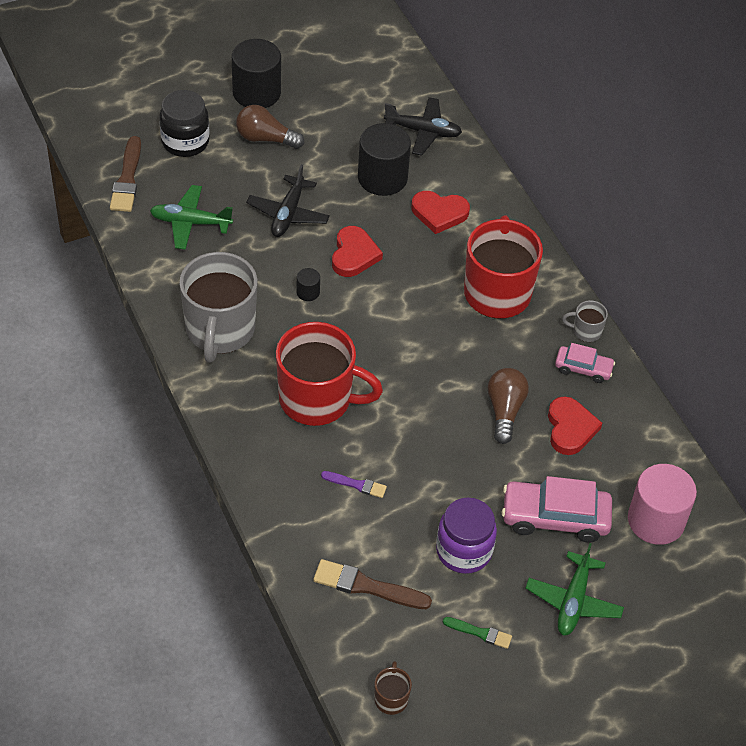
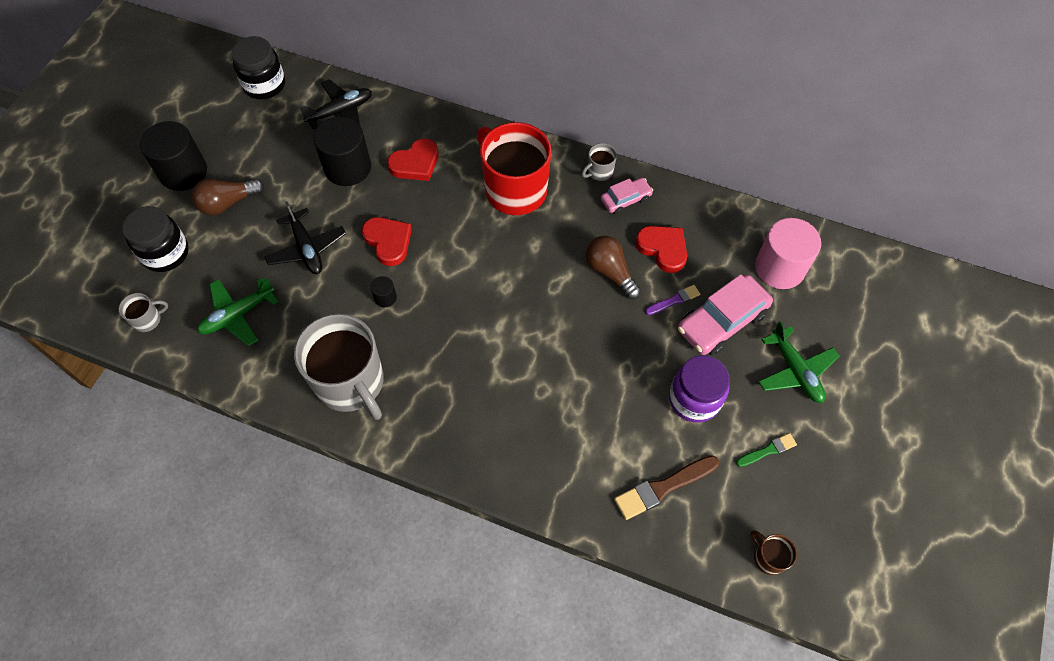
camera: 40 degrees left, 10 degrees up
(127, 179) = (148, 320): brown brush -> grey mug
(317, 399) = (479, 375): red mug -> none
(356, 485) = (574, 416): purple brush -> purple brush (674, 300)
(385, 69) = (264, 85): none -> black jar

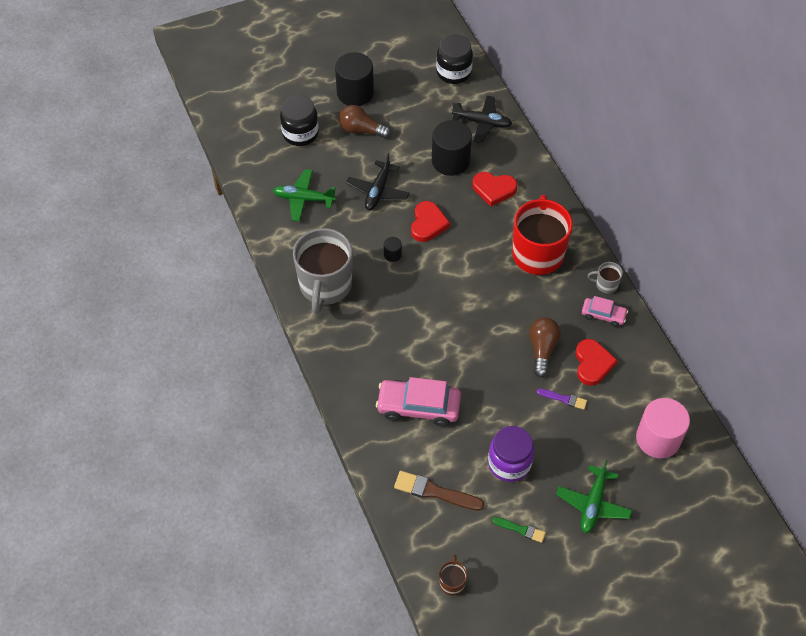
camera: 45 degrees right, 5 degrees down
(148, 320) = (256, 164): grey mug -> none
(721, 321) = (579, 436): pink car -> pink car (418, 407)

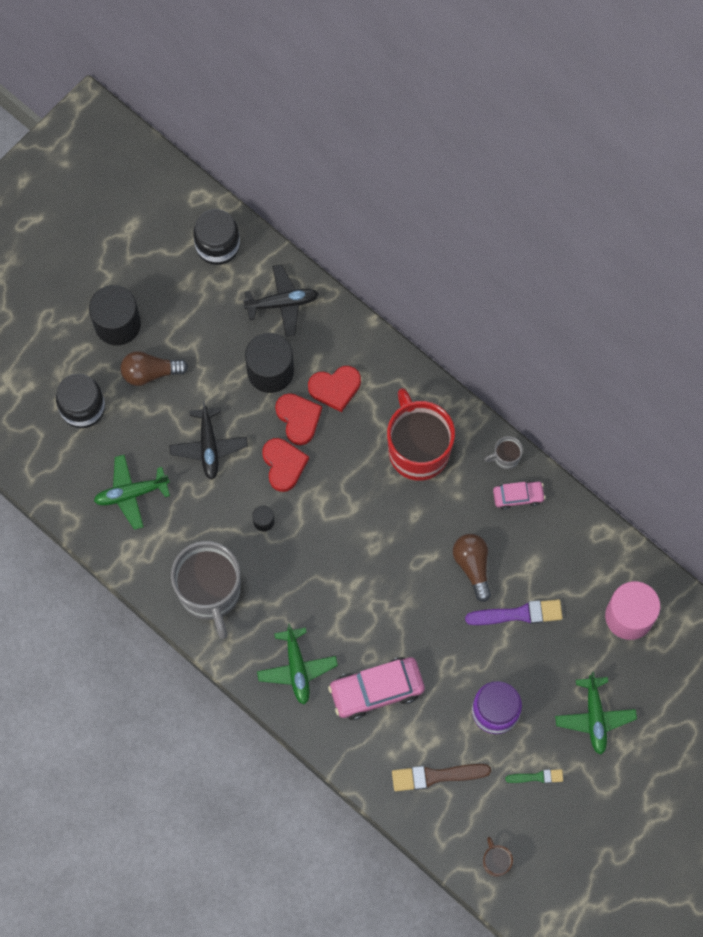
camera: 25 degrees left, 15 degrees up
(363, 365) = (297, 668): none -> green plane
(564, 399) = (518, 614): purple brush -> purple brush, size x1.72
(592, 364) = (530, 560): red heart -> red heart (298, 419)

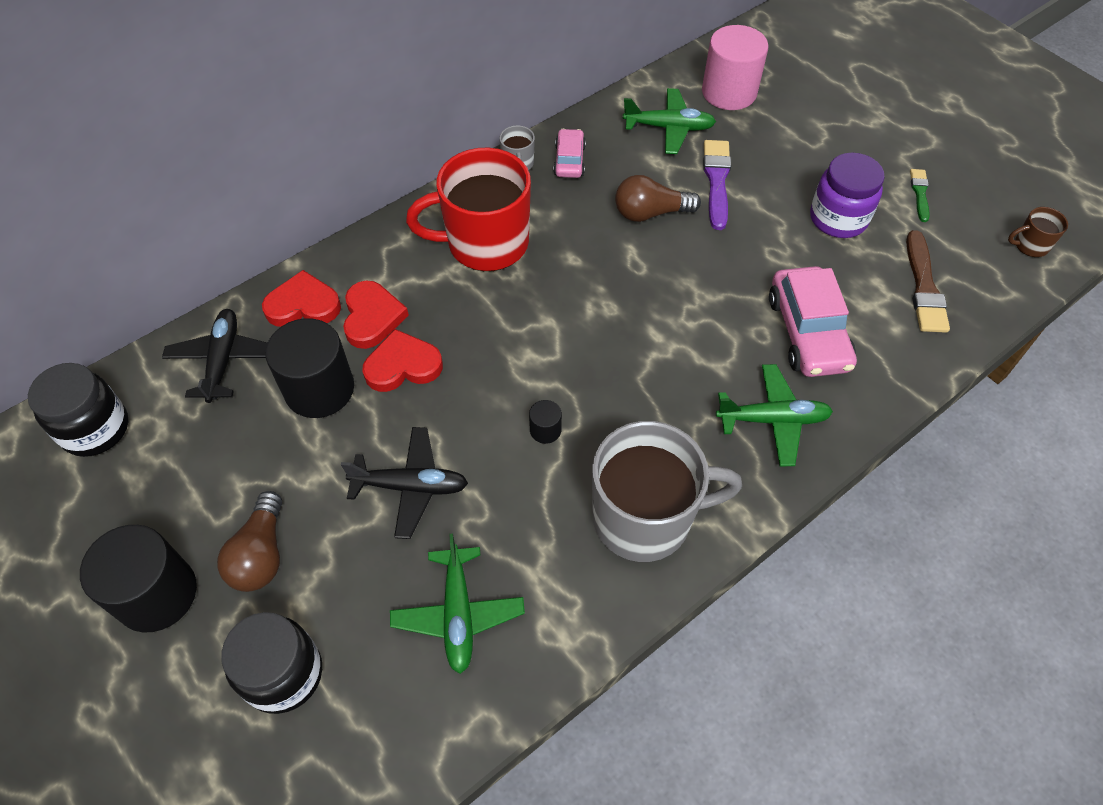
camera: 80 degrees left, 15 degrees down
(283, 465) = (466, 393): red heart -> red heart (303, 305)
(594, 717) = (846, 135): green plane -> green plane (669, 128)

